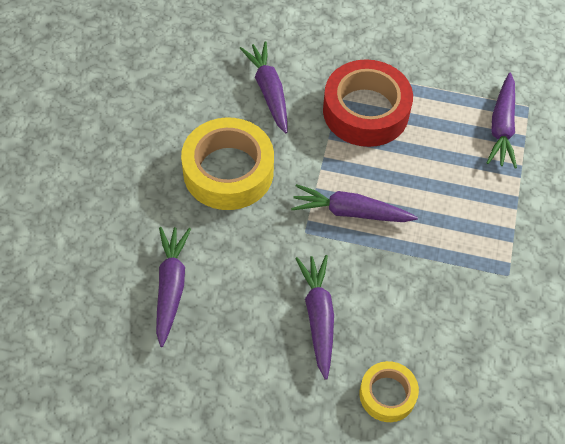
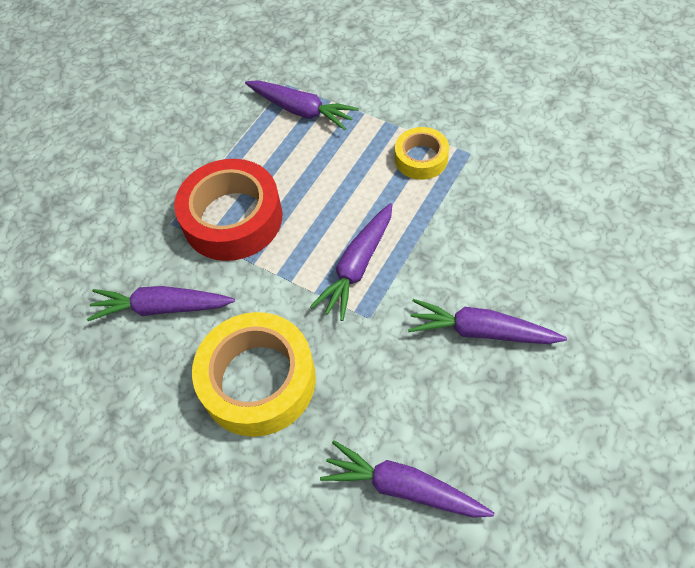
camera: 65 degrees left, 0 degrees up
(387, 394) = (584, 289): yellow tape -> yellow tape (421, 158)

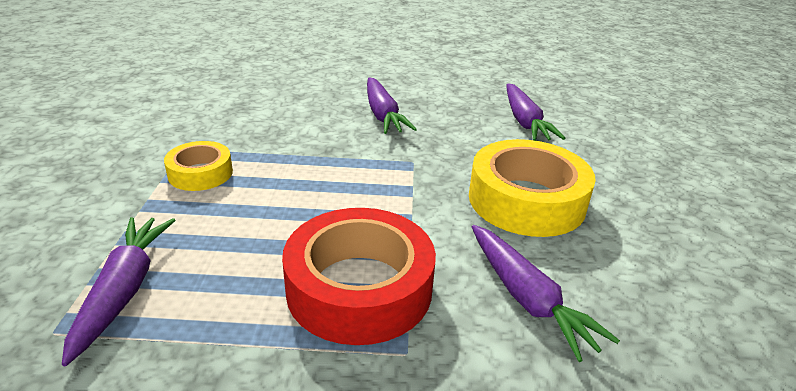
camera: 125 degrees left, 25 degrees down
(357, 266) = (365, 179): purple carrot -> none

